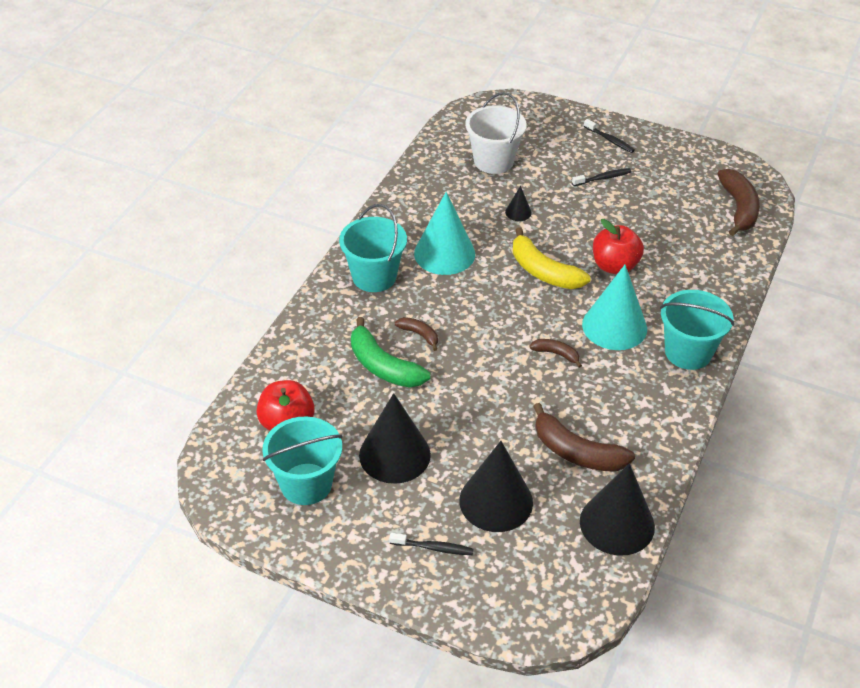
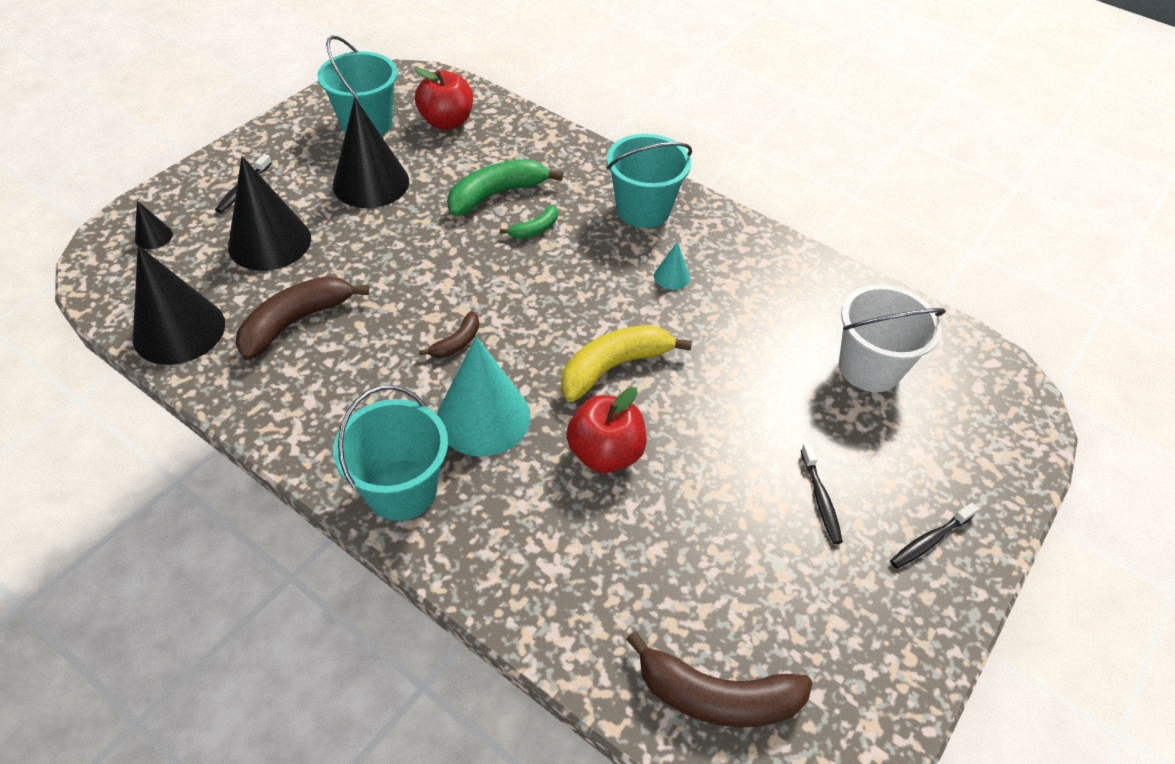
camera: 100 degrees right, 5 degrees up
(419, 334) = (535, 229): brown banana -> green banana
(444, 253) = (672, 276): turquoise cone -> turquoise cone, size x0.44
(518, 212) = (745, 369): black cone -> black cone (153, 237)

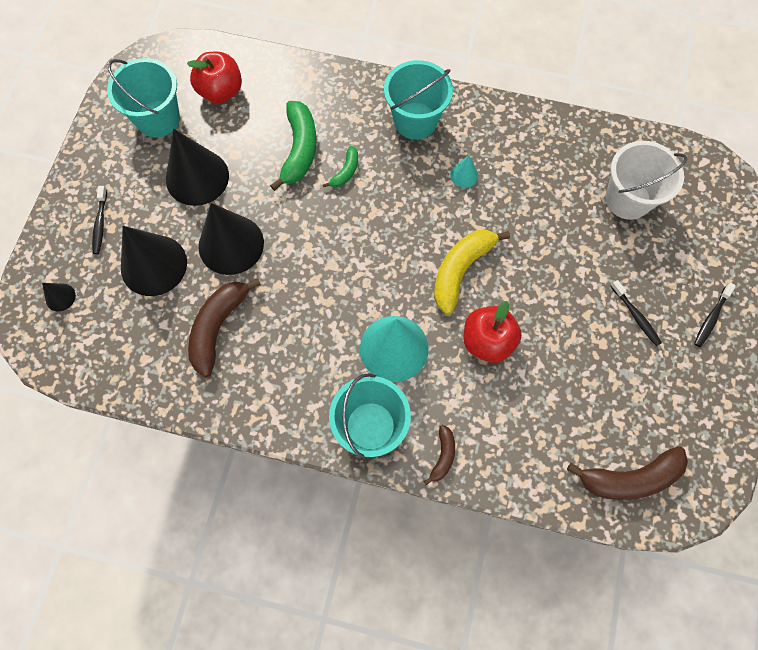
camera: 20 degrees left, 20 degrees up
(179, 330) = (137, 370): black cone -> black cone (231, 244)
(457, 342) = (343, 295): brown banana -> brown banana (443, 456)
(496, 194) = (299, 149): green banana -> green banana turned 150 degrees clockwise

